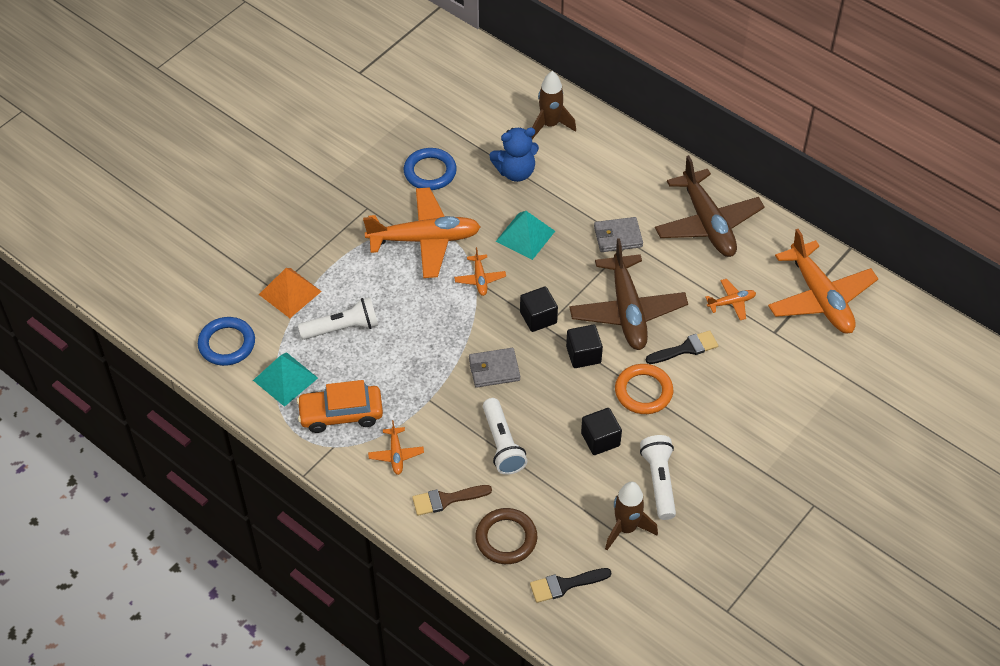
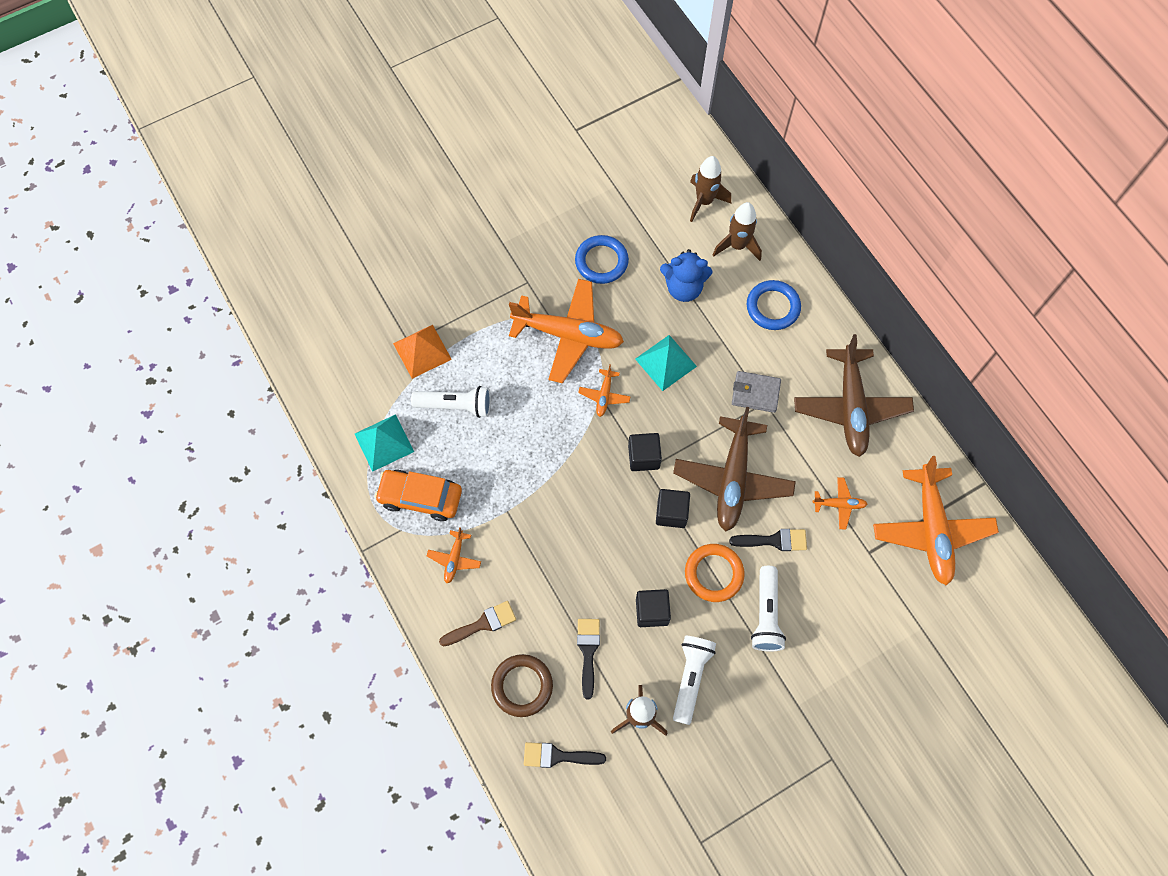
camera: 20 degrees right, 15 degrees up
(227, 344) = (345, 387): blue ring -> blue ring (773, 307)
(446, 499) = (482, 624): brown brush -> brown brush turned 150 degrees clockwise
(494, 369) = (580, 499): grey wallet -> none
(502, 444) = (557, 583): white flashlight -> white flashlight (766, 614)
(504, 98) = (704, 201): none -> brown rocket
(556, 490) = (588, 652): none -> black brush

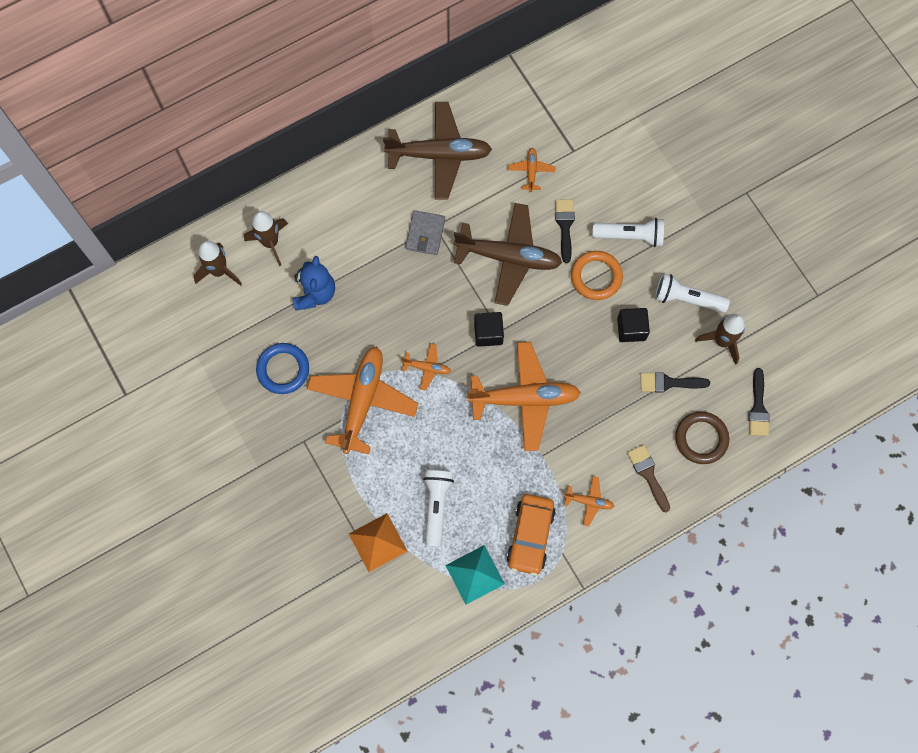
camera: 90 degrees left, 5 degrees up
(665, 362) = (393, 312): turquoise pyramid -> none
(671, 513) = (541, 310): black cube -> none
(773, 307) = (337, 214): blue ring -> none
(931, 529) = (552, 100): orange plane -> orange plane (524, 398)

